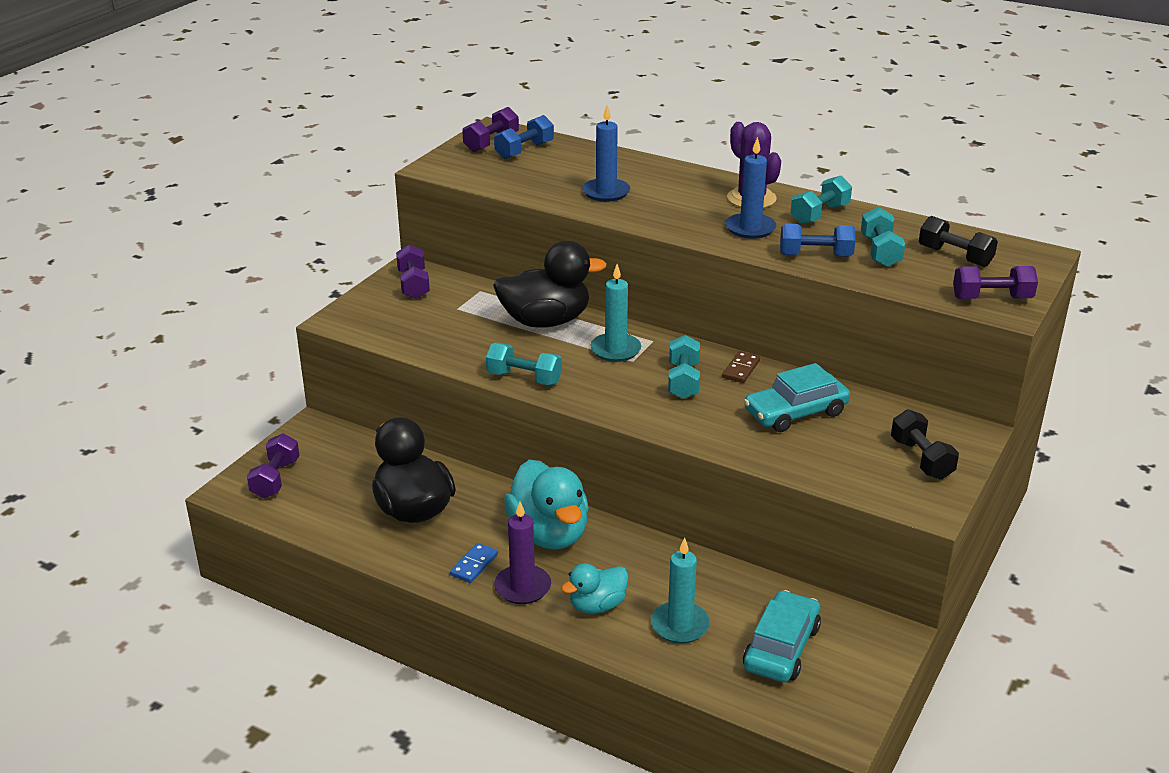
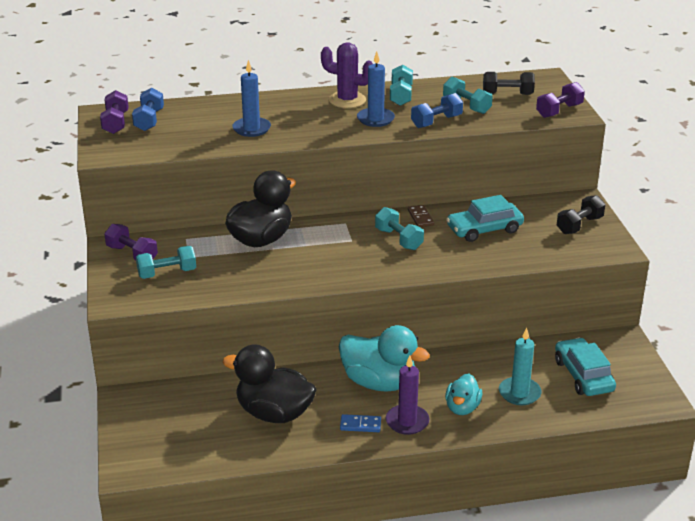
camera: 40 degrees left, 0 degrees up
(275, 479) = (148, 444): purple dumbbell -> none
(474, 565) = (360, 425): blue domino -> blue domino turned 75 degrees counterclockwise
(524, 378) = (302, 281): turquoise dumbbell -> turquoise dumbbell (167, 273)
(615, 350) = (332, 238): turquoise candle -> none
(795, 412) = (484, 229): turquoise car -> turquoise car turned 45 degrees clockwise
(921, 459) = (579, 225): black dumbbell -> black dumbbell turned 75 degrees counterclockwise

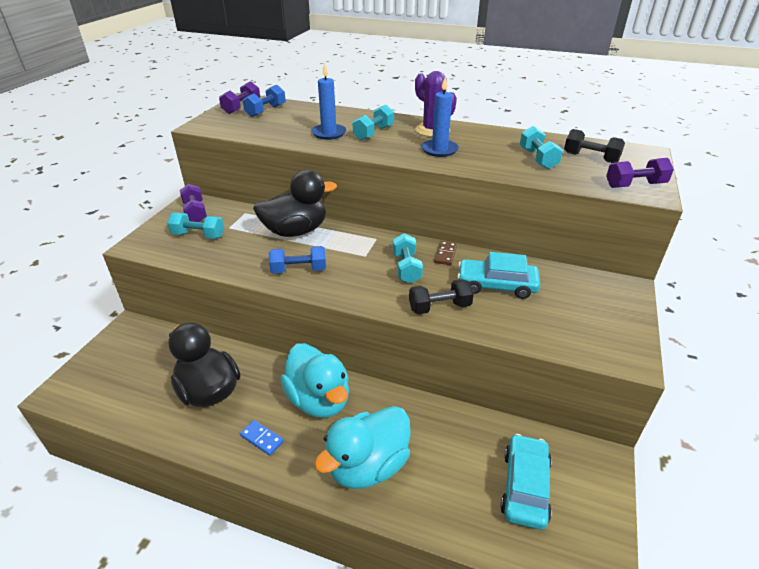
camera: 30 degrees right, 5 degrees up
(401, 96) = (483, 137): turquoise dumbbell -> turquoise dumbbell (373, 133)
(407, 421) = (304, 456): purple candle -> none
(436, 121) = (494, 165): blue dumbbell -> blue dumbbell (299, 270)
(462, 408) = (368, 466): turquoise duck -> turquoise duck, size x1.76
(519, 393) = (439, 476): turquoise candle -> none
(579, 225) = (604, 314): black dumbbell -> black dumbbell (439, 307)

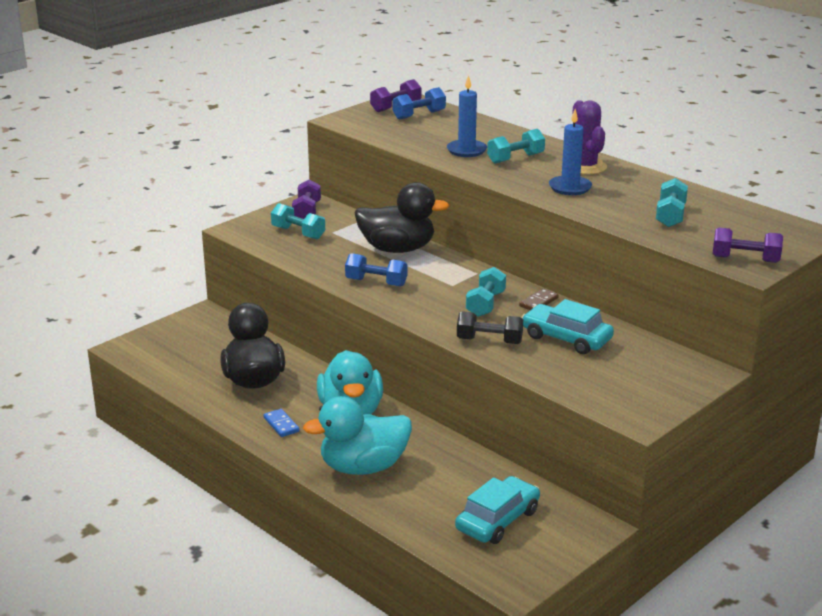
camera: 25 degrees right, 10 degrees down
(590, 158) = (734, 226): black dumbbell -> none

